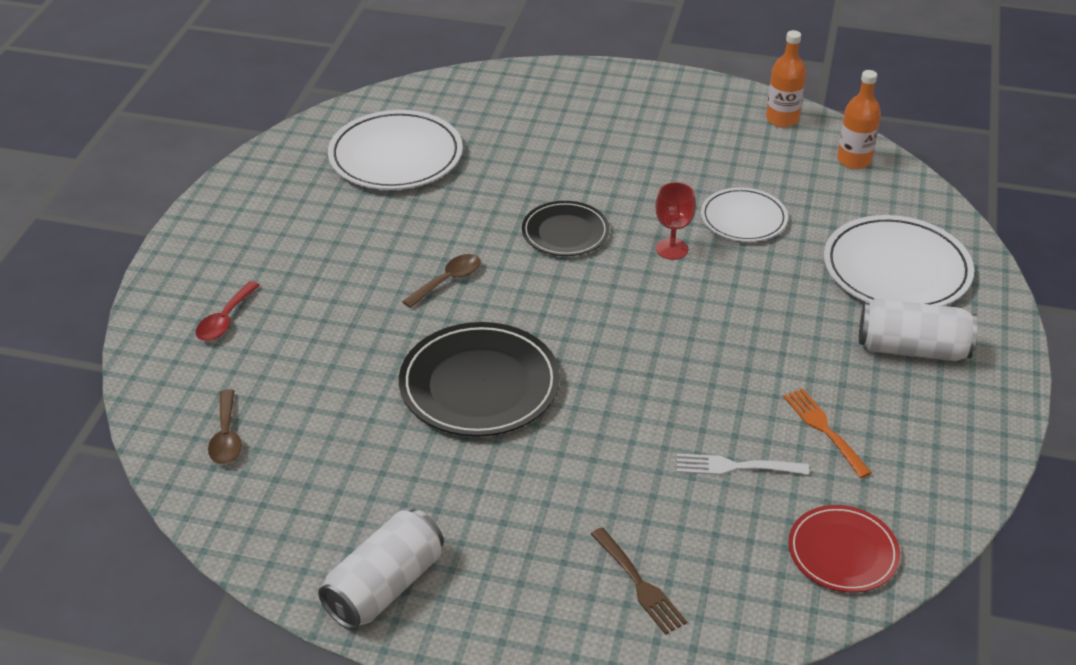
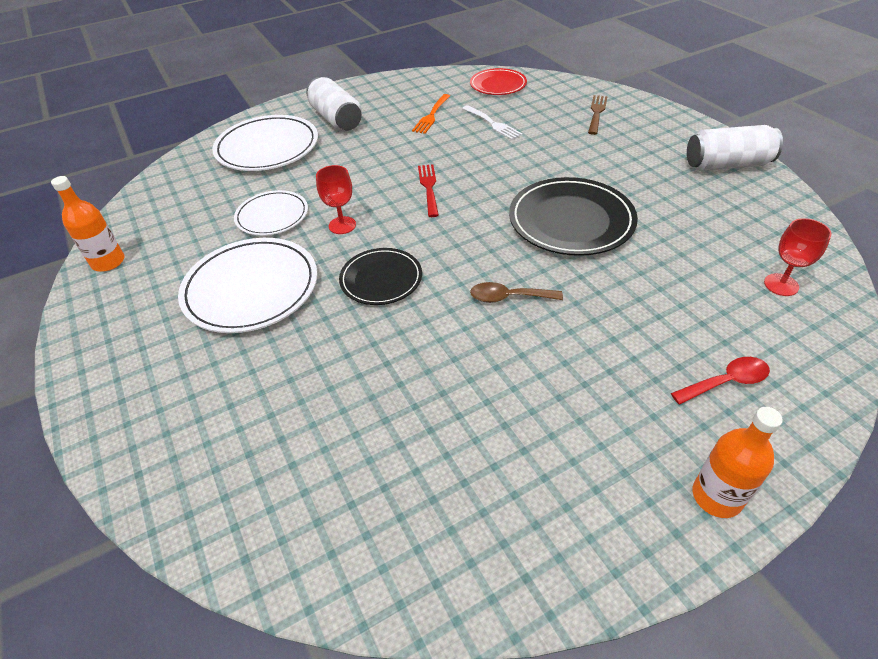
camera: 130 degrees left, 5 degrees up
(226, 436) = (781, 285): brown spoon -> red goblet
(396, 156) = (395, 464): white plate -> white plate (251, 288)
(662, 332) = (429, 188): none -> red fork
(854, 160) = (148, 208): orange bottle -> orange bottle (716, 496)

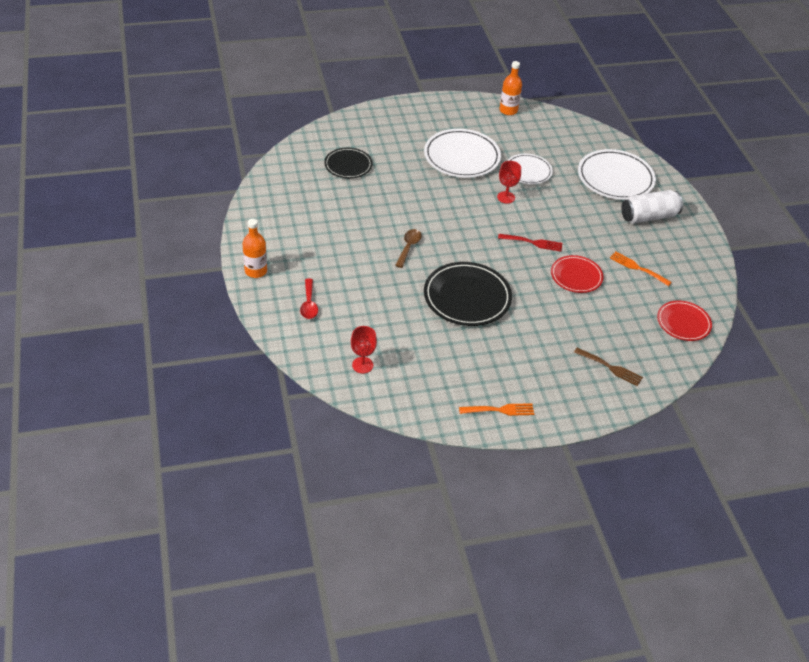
camera: 100 degrees right, 0 degrees up
(381, 279) = (447, 203): black plate -> black plate (348, 165)
(471, 149) = (576, 276): none -> red plate
(492, 124) = (612, 298): white fork -> none
(727, 165) = (500, 410): white can -> orange fork

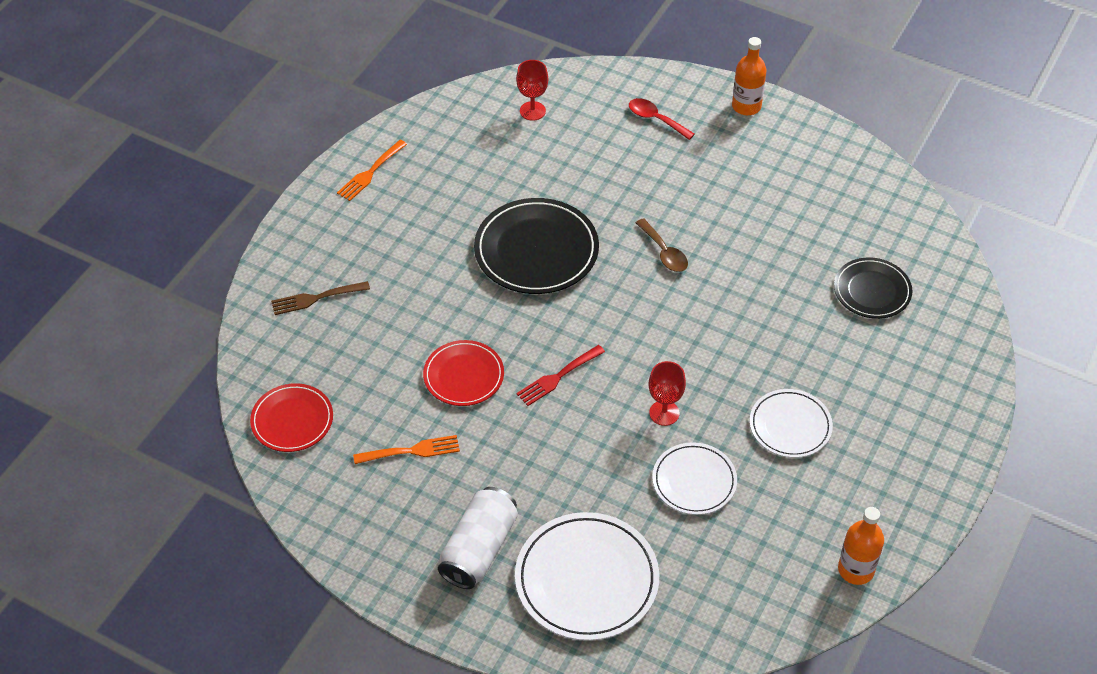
camera: 135 degrees right, 5 degrees up
(462, 157) = (790, 426): white plate -> white plate, size x0.61

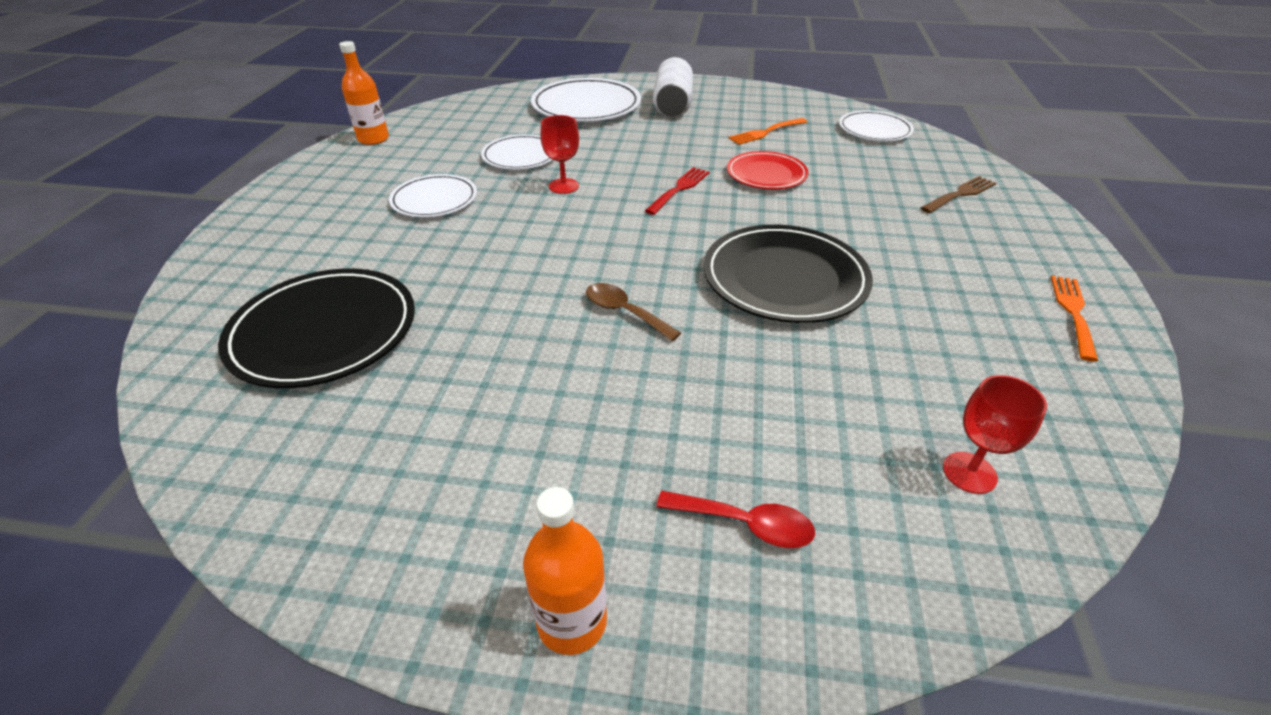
camera: 160 degrees right, 10 degrees down
(292, 420) = (874, 130): red plate -> white plate
(872, 291) = (324, 332): black plate -> black plate, size x1.63

